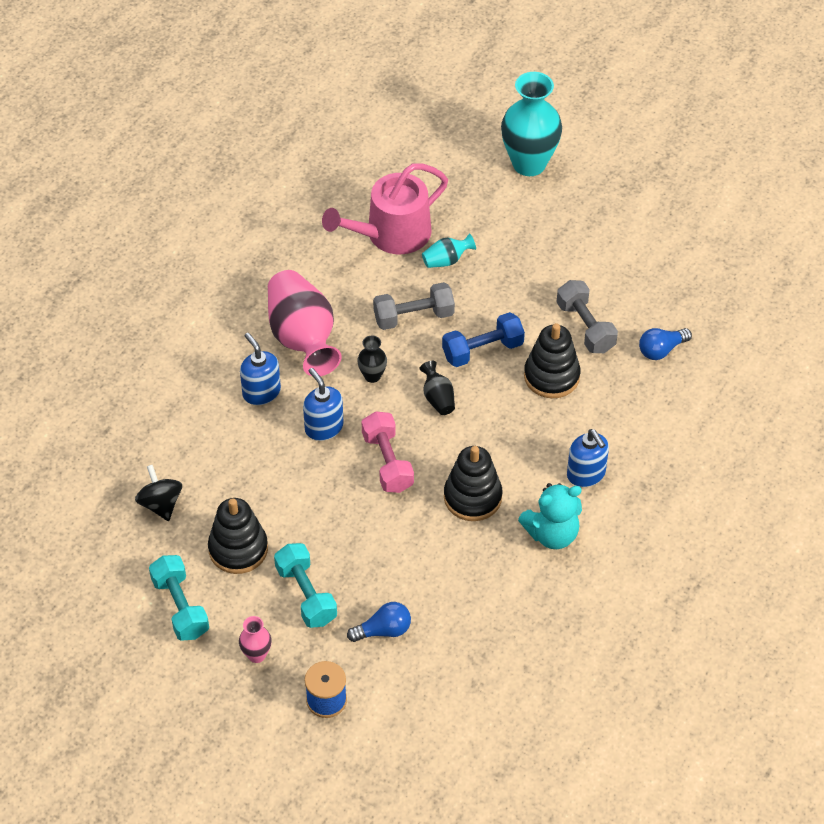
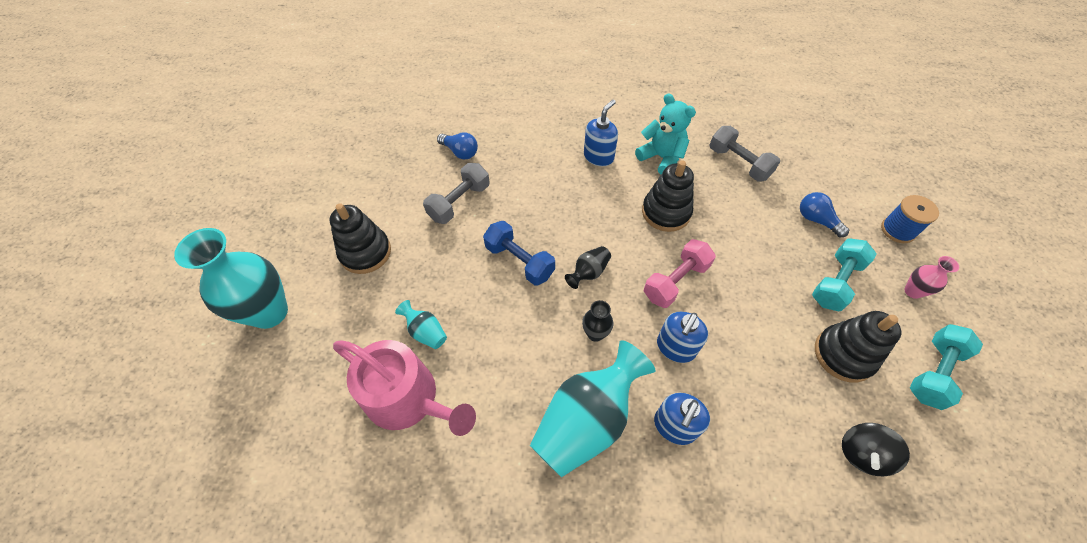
camera: 115 degrees left, 5 degrees up
(302, 338) = (587, 420): pink vase -> turquoise vase
(413, 316) = (508, 330): grey dumbbell -> grey dumbbell (738, 163)
(551, 376) = (521, 206): black stacking toy -> black stacking toy (365, 252)

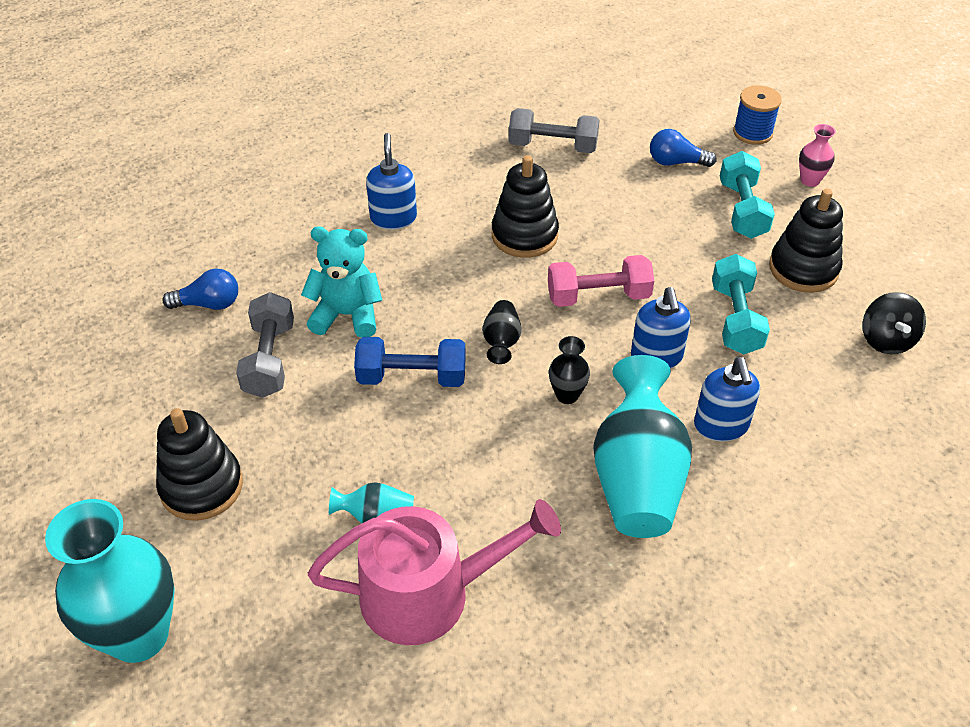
camera: 40 degrees left, 10 degrees down
(661, 158) = (466, 182): turquoise teddy bear -> turquoise teddy bear (347, 315)
(675, 281) = (598, 296): pink dumbbell -> pink dumbbell turned 75 degrees clockwise
(933, 372) = (881, 239): turquoise dumbbell -> turquoise dumbbell (735, 319)

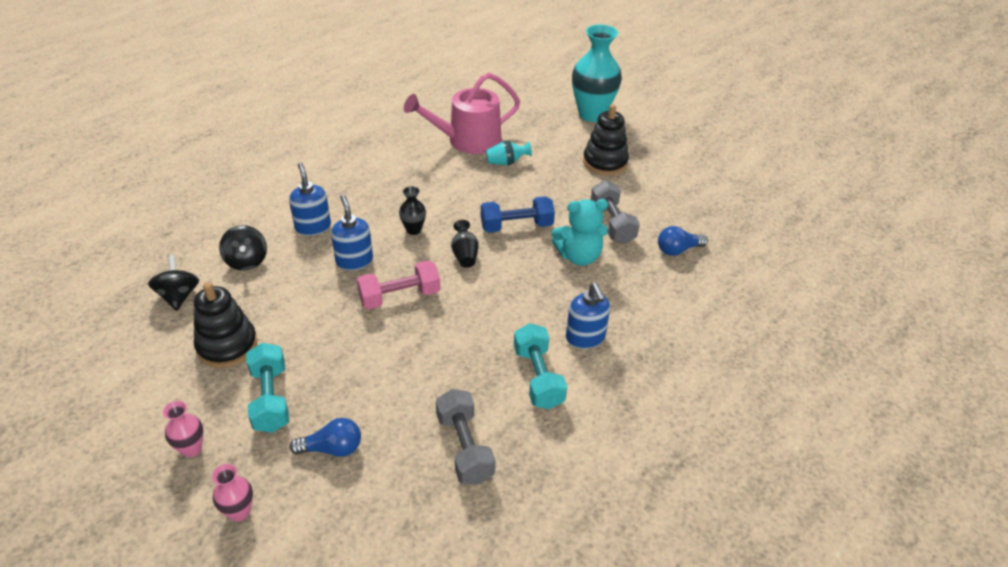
camera: 165 degrees right, 5 degrees down
(524, 235) = (469, 339): black stacking toy -> none
(553, 146) = (464, 447): grey dumbbell -> grey dumbbell turned 75 degrees clockwise
(637, 478) = (366, 195): turquoise vase -> none
(735, 319) = (293, 295): turquoise dumbbell -> turquoise dumbbell (538, 377)
(752, 133) = (239, 512): blue spool -> pink vase
(809, 380) = (247, 261): none -> black spinning top

